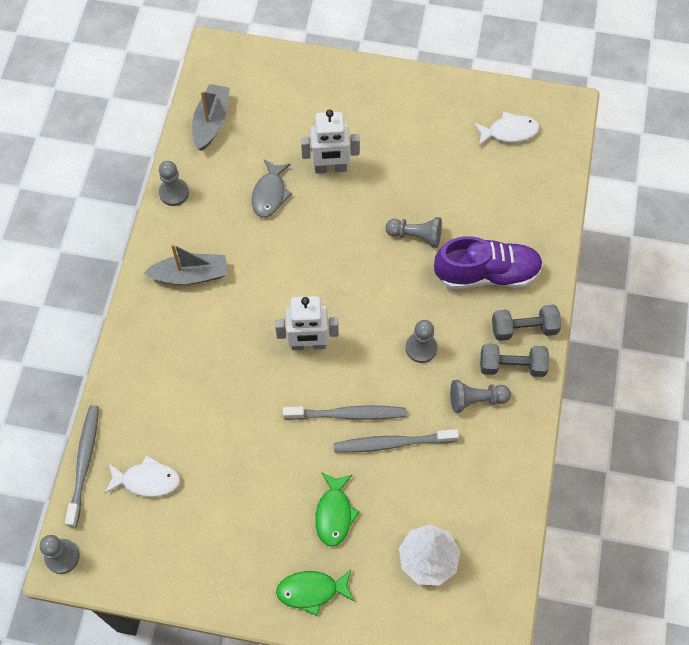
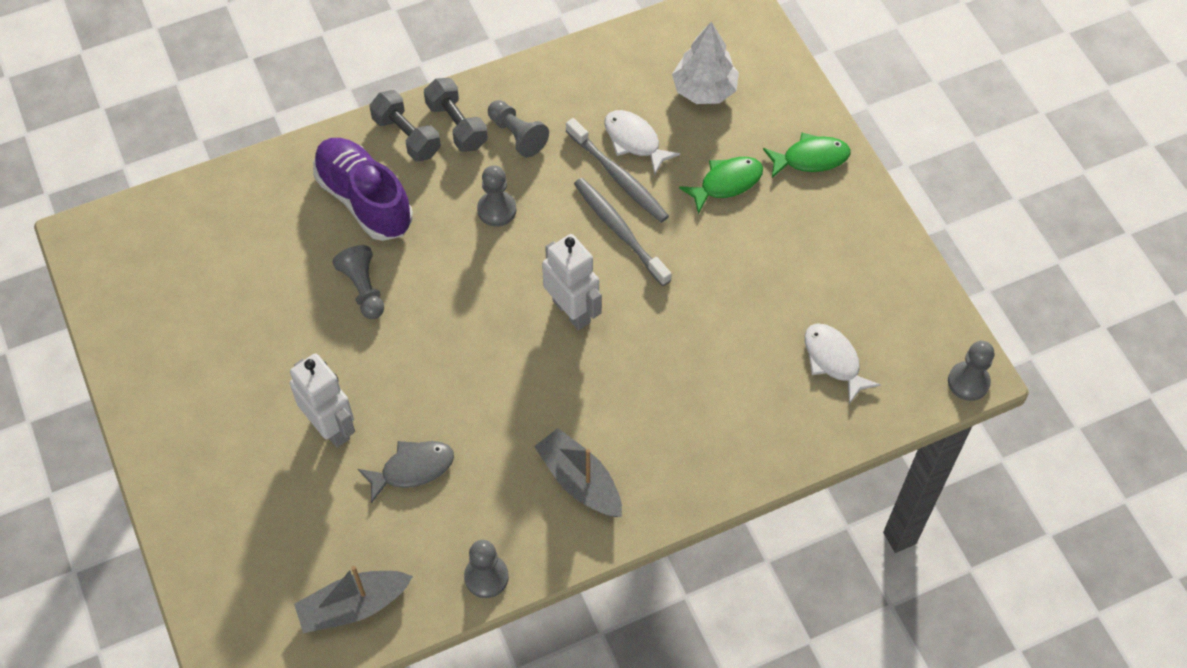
camera: 125 degrees left, 5 degrees down
(84, 463) = (867, 431): grey toothbrush -> none
(312, 591) = (810, 158): green fish -> green fish turned 60 degrees counterclockwise
(509, 132) = (155, 275): white fish -> white fish (634, 141)

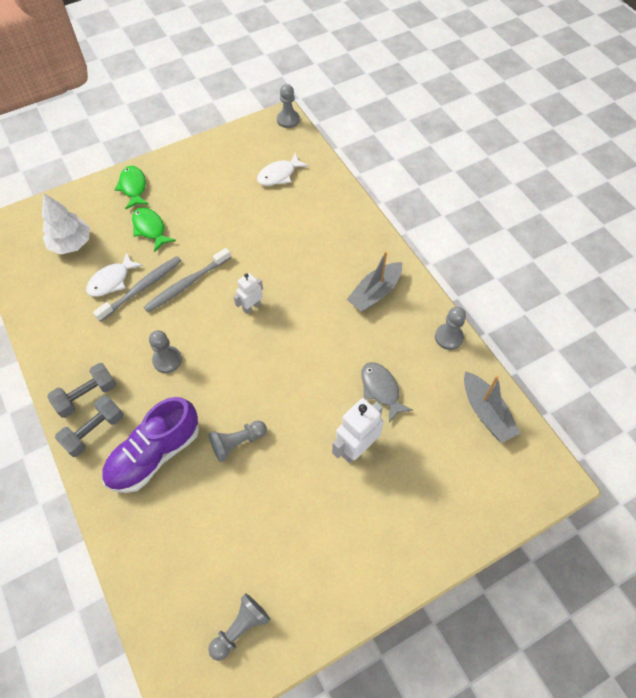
camera: 95 degrees left, 0 degrees up
(517, 135) = (100, 353): grey pawn -> grey pawn (240, 628)
(572, 311) = (251, 307): white robot -> white robot, size x0.61

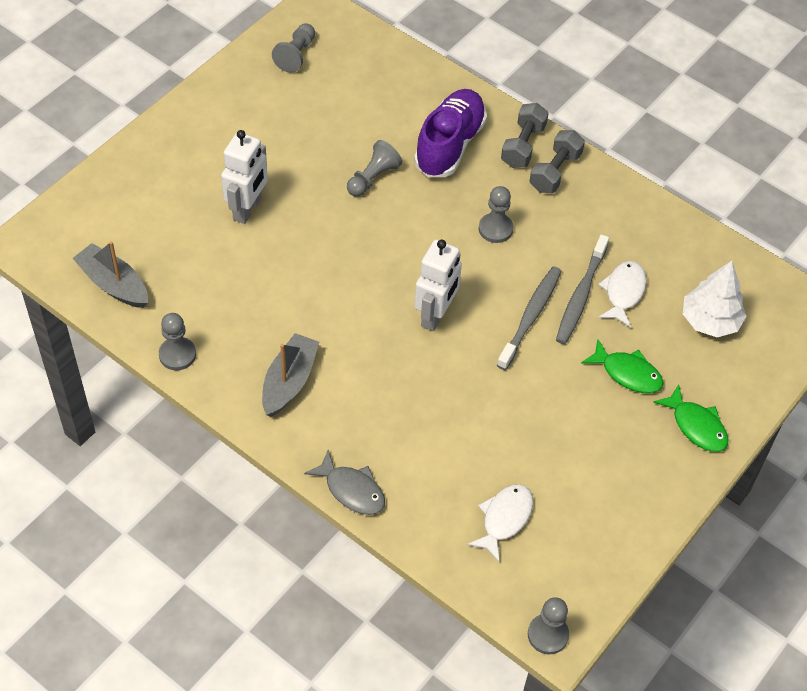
camera: 155 degrees right, 5 degrees down
(251, 307) = (435, 315): white robot -> white robot, size x1.63
(381, 389) = (241, 272): grey fish -> grey fish (352, 490)

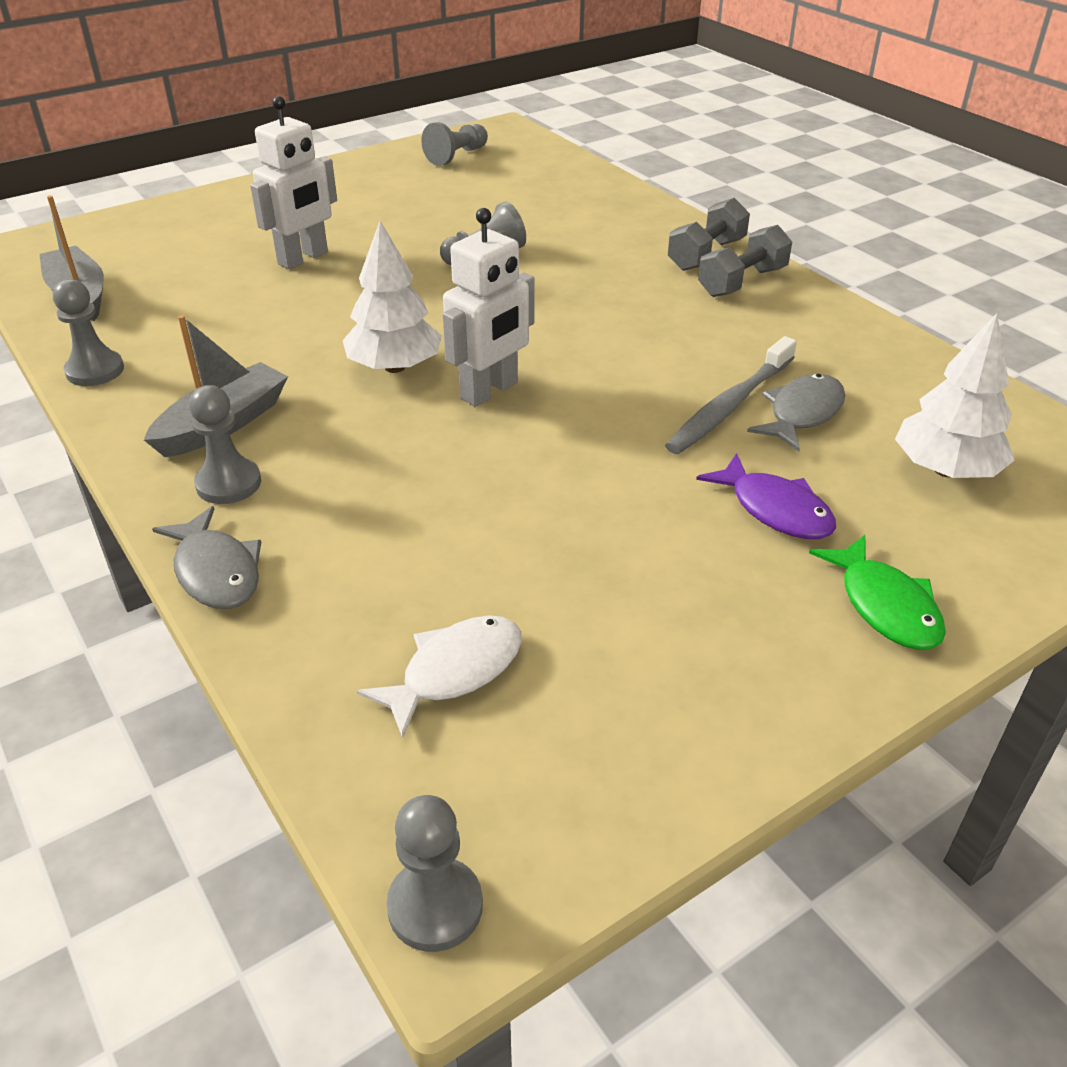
camera: 20 degrees right, 15 degrees down
(367, 307) = (395, 367): none -> white tree
(449, 145) = (605, 242): purple shoe -> none
(495, 229) = (628, 321): grey pawn -> grey pawn (228, 483)
(530, 317) = (637, 416): grey toothbrush -> none
(623, 292) = (802, 413): white fish -> grey fish
(627, 373) = (775, 509): green fish -> purple fish

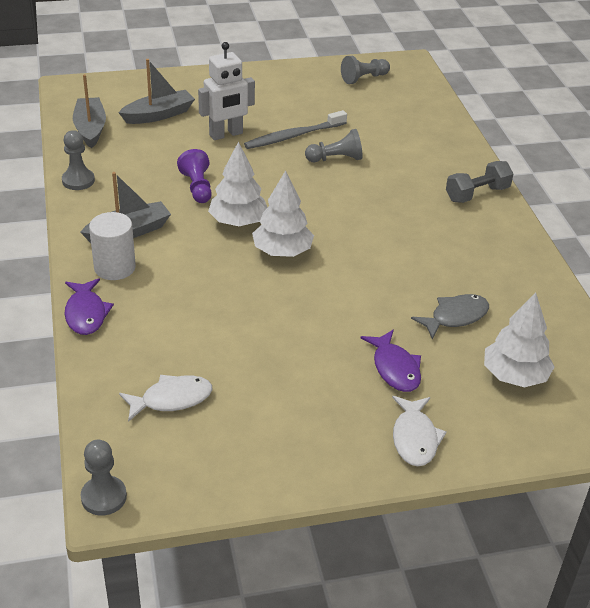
camera: 20 degrees right, 0 degrees up
(182, 255) = (158, 115): none -> grey boat
(216, 571) = (86, 313): grey fish -> purple fish
(228, 483) = (115, 267): grey pawn -> white cylinder
(301, 336) = (197, 187): none -> purple pawn
(490, 391) = (282, 251): white robot -> white tree
(729, 406) = (415, 300): grey toothbrush -> grey toothbrush (293, 136)
(742, 282) = (485, 220): grey dumbbell -> none
(885, 605) = (414, 438): green fish -> white fish

